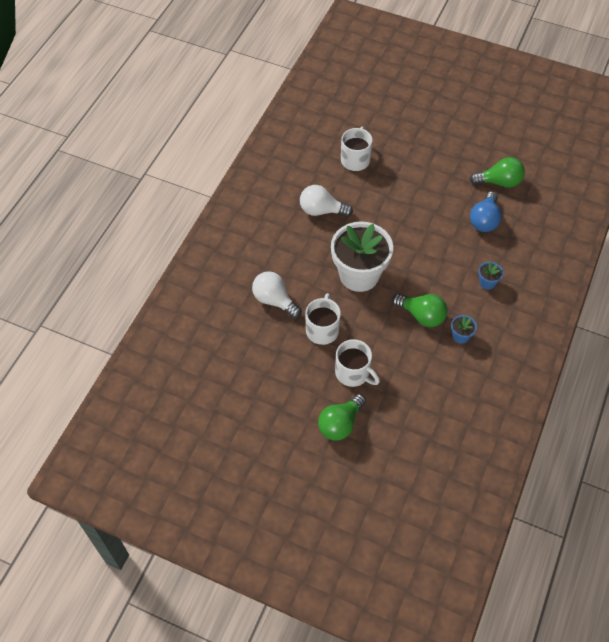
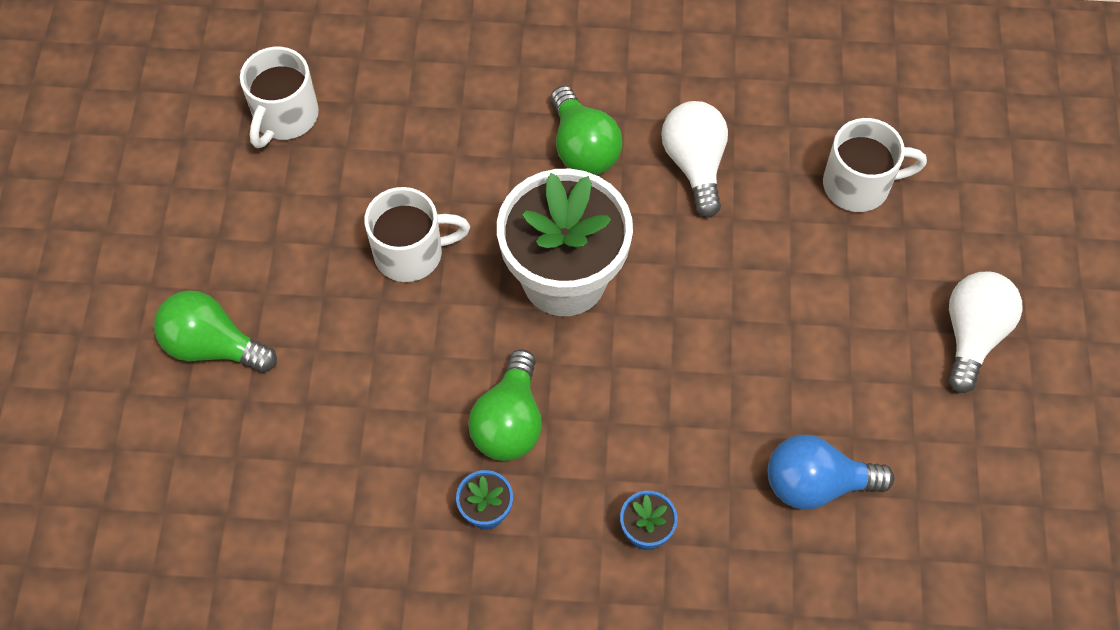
camera: 70 degrees right, 5 degrees up
(274, 300) = (447, 153): white light bulb -> white light bulb (972, 335)
(353, 373) = (331, 335): white mug -> white mug (285, 117)
(499, 182) = (943, 489): green light bulb -> green light bulb (583, 148)

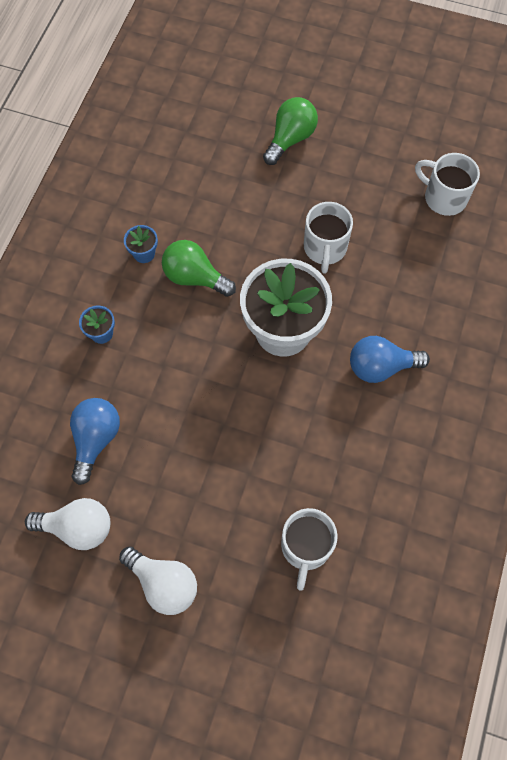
camera: 105 degrees right, 5 degrees up
(583, 148) = (380, 367): green light bulb -> blue light bulb
(695, 164) = (350, 436): white light bulb -> white light bulb (78, 527)

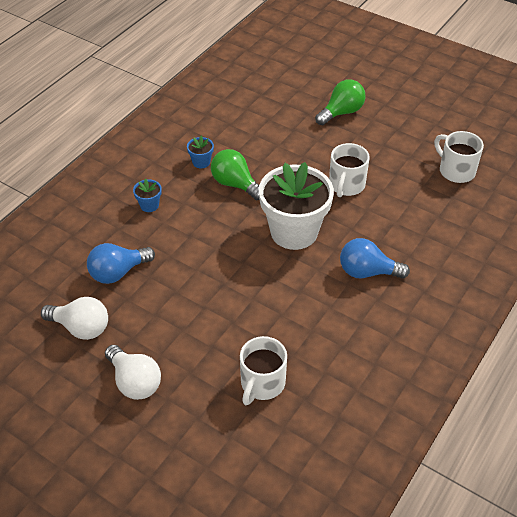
camera: 15 degrees right, 20 degrees down
(96, 439) = (118, 272): blue light bulb -> blue light bulb turned 150 degrees counterclockwise

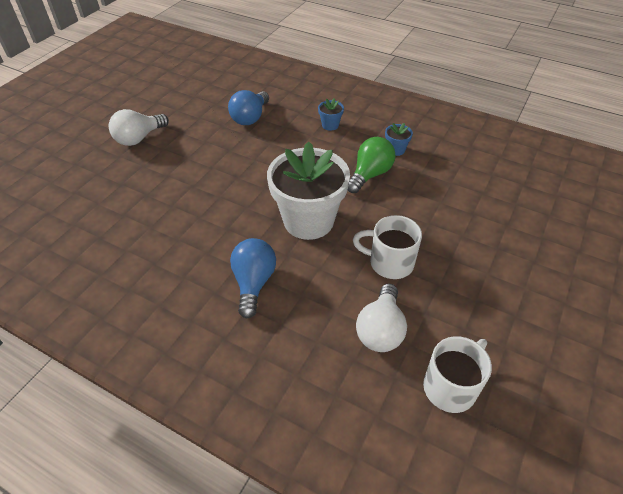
camera: 85 degrees right, 0 degrees up
(81, 328) = (194, 107): white light bulb -> white light bulb (380, 330)
(118, 272) = (250, 118): blue light bulb -> blue light bulb turned 120 degrees counterclockwise
(262, 383) = (122, 208): white mug -> none
(341, 112) = (524, 256): green light bulb -> none

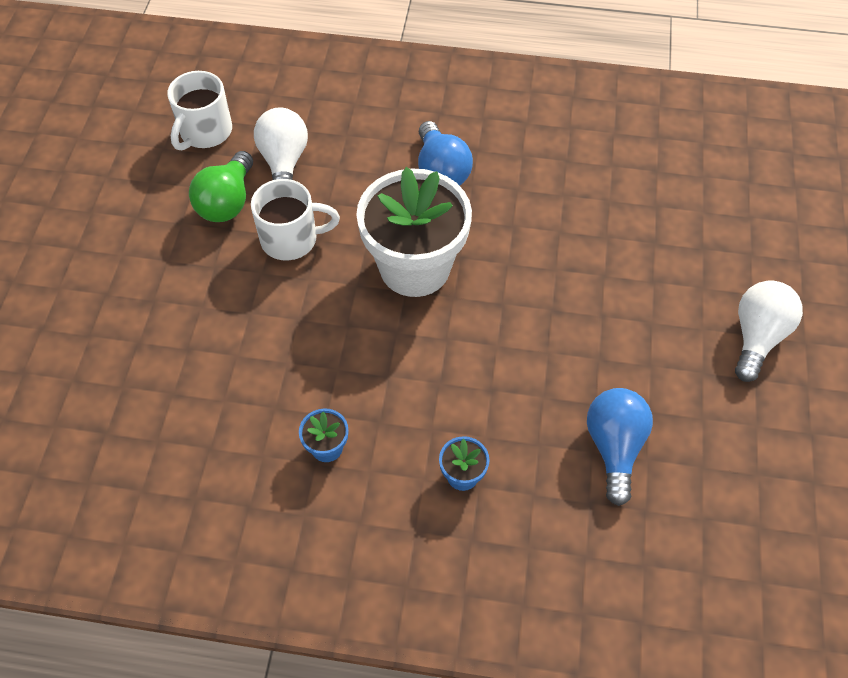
camera: 160 degrees right, 10 degrees up
(370, 174) = (355, 376): green light bulb -> green light bulb (227, 202)

